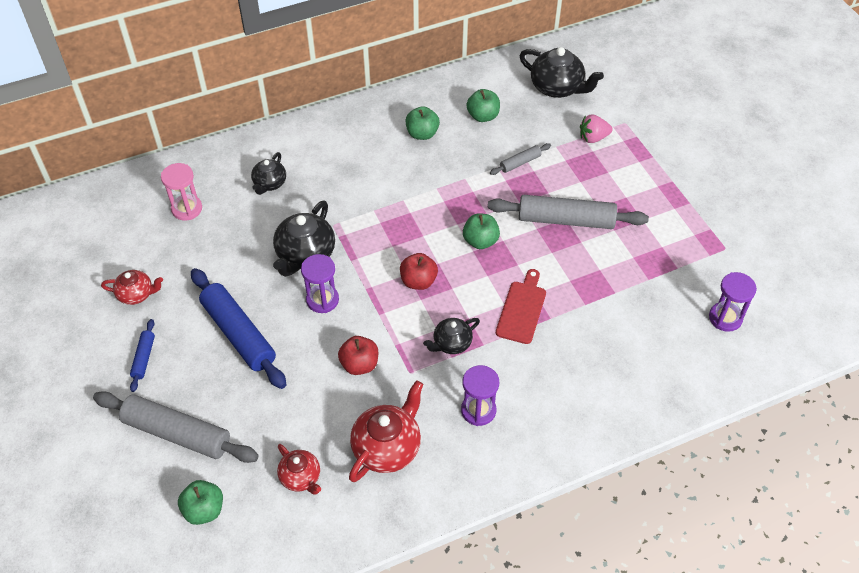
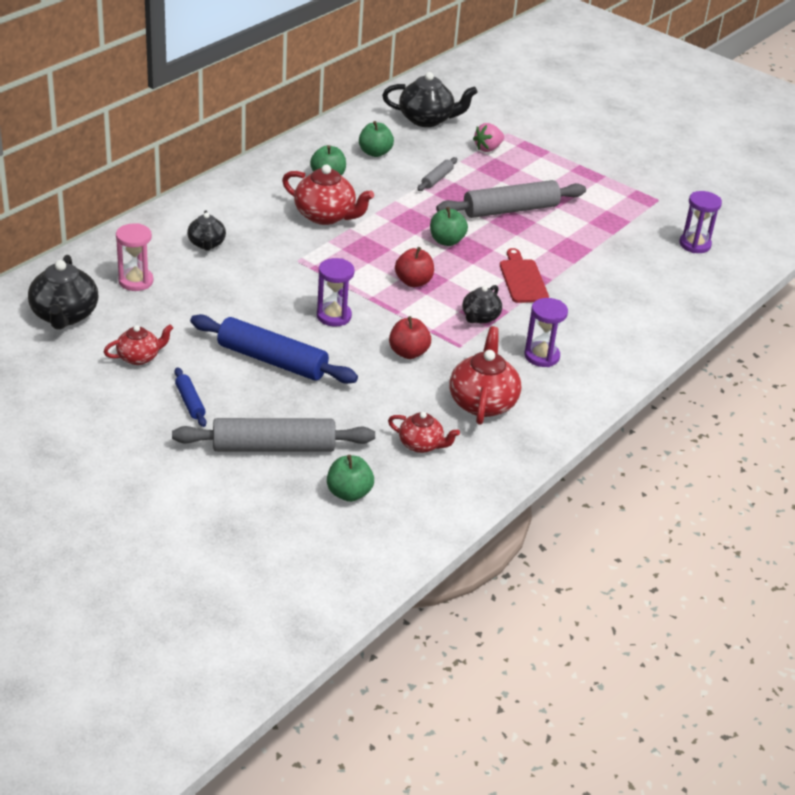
camera: 30 degrees left, 15 degrees down
(305, 255) = (288, 288): black teapot -> black teapot (64, 315)
(390, 180) = (325, 216): none -> red teapot

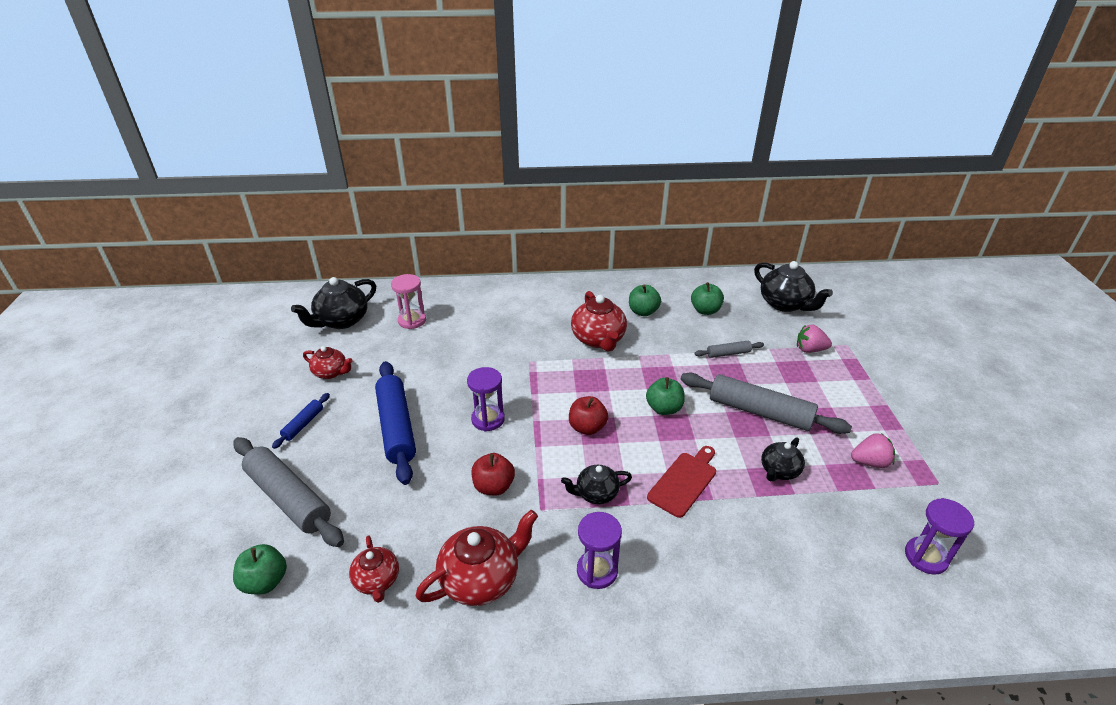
camera: 50 degrees right, 0 degrees up
(206, 244) = (491, 318): black teapot -> black teapot (779, 471)
(611, 207) = (870, 462): none -> pink strawberry

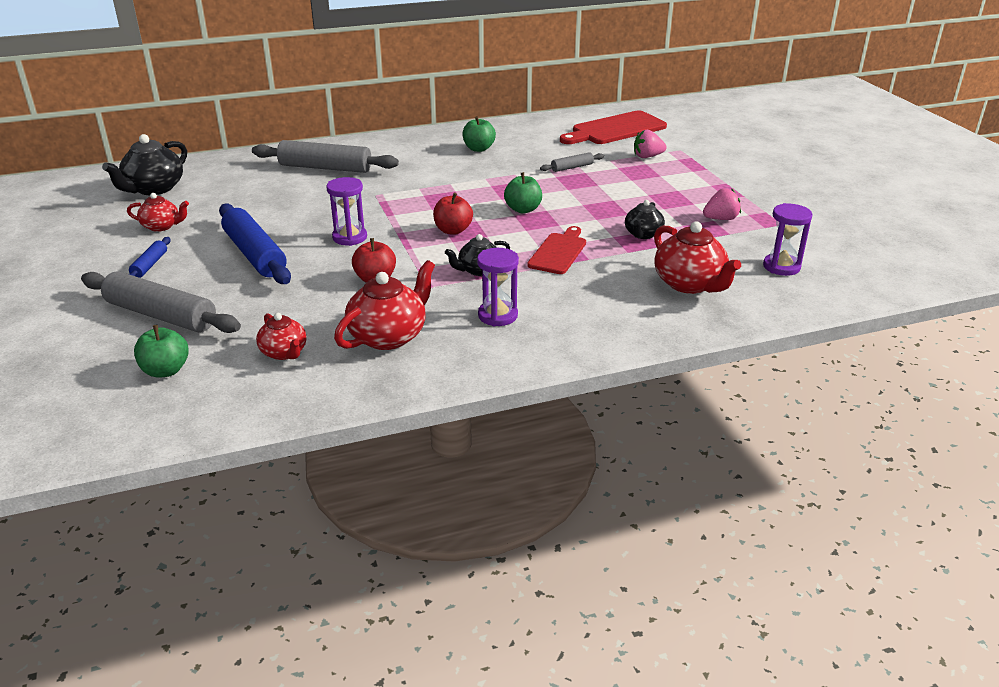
camera: 15 degrees left, 5 degrees down
(412, 321) = (235, 180): pink hourglass -> none
(598, 339) = (441, 172): red teapot -> red teapot (689, 284)
(705, 310) = (540, 141): green apple -> none
(759, 412) = (613, 201): grey rolling pin -> grey rolling pin (325, 168)
(785, 304) = (615, 129): black teapot -> red cutting board

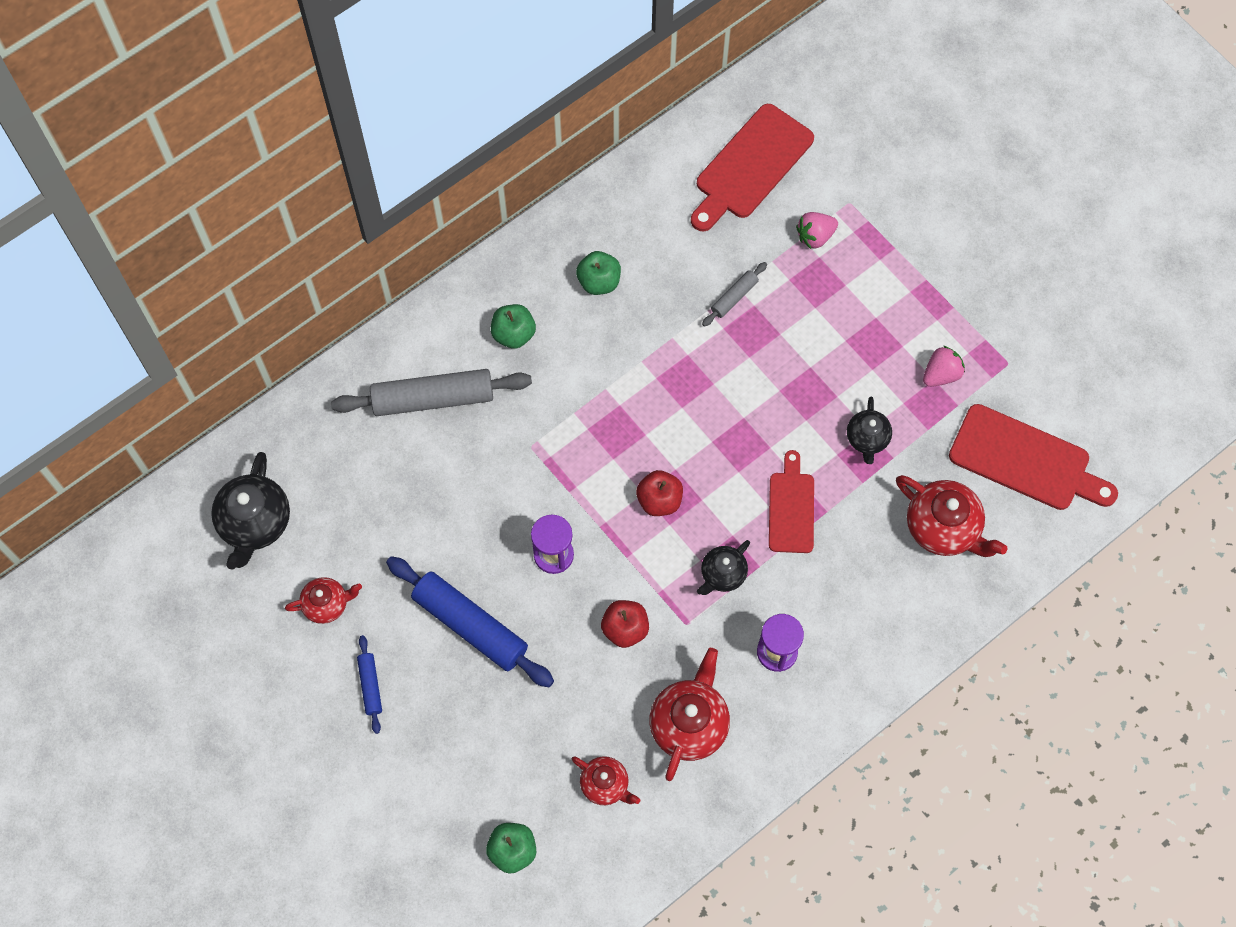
camera: 20 degrees left, 35 degrees up
(161, 315) = (447, 769): grey rolling pin -> none
(523, 209) = (717, 425): green apple -> green apple (513, 334)
(781, 267) = (1025, 460): purple hourglass -> red cutting board

